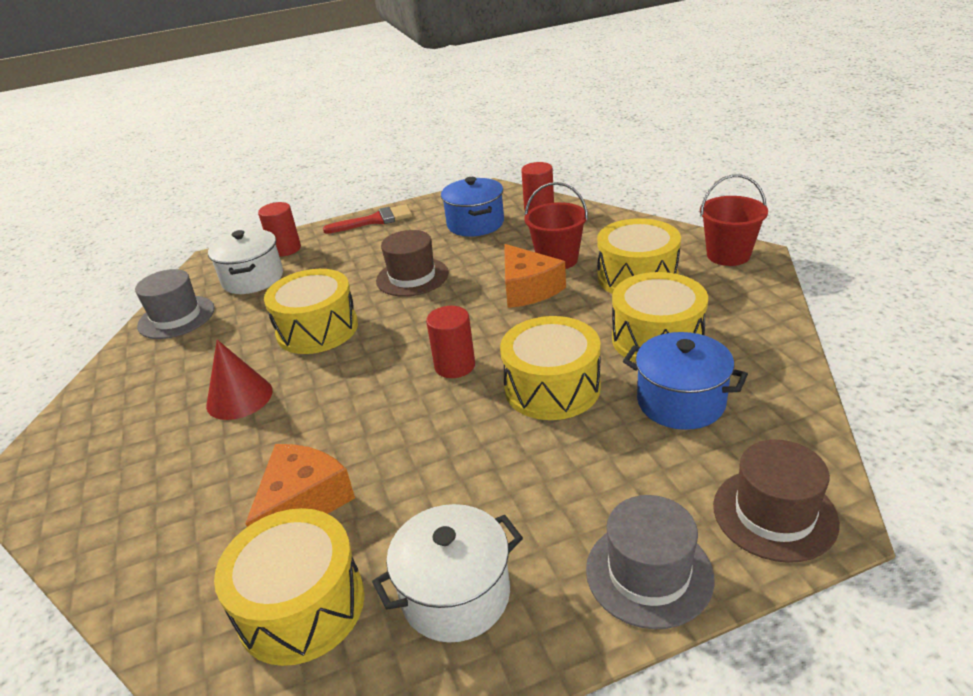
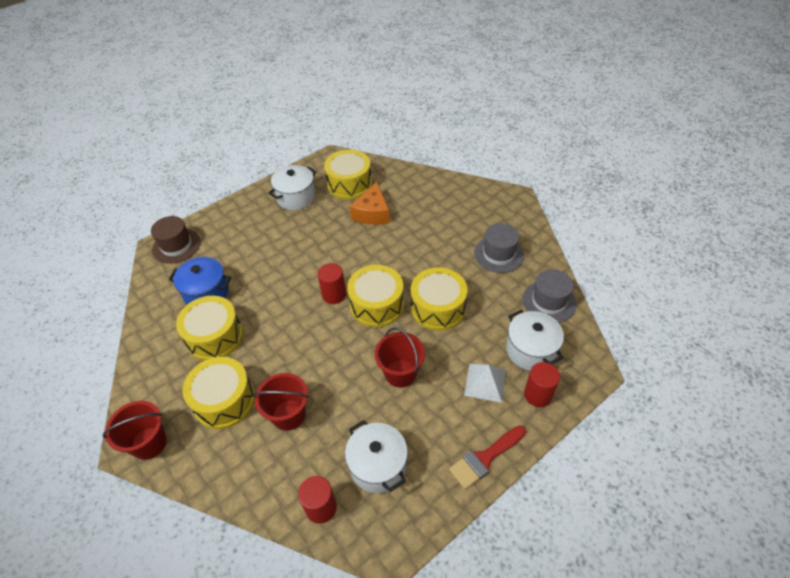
camera: 160 degrees right, 15 degrees up
(239, 397) = (445, 253): red cone -> none
(327, 261) = (485, 382): none -> white pyramid
(412, 277) = (400, 373): brown hat -> red bucket
(475, 224) = (378, 465): blue pot -> white pot
(528, 289) = (305, 373): orange cheese -> none
(552, 388) = (274, 290): yellow drum -> yellow drum (377, 305)
(649, 573) = (227, 216): grey hat -> grey hat (498, 254)

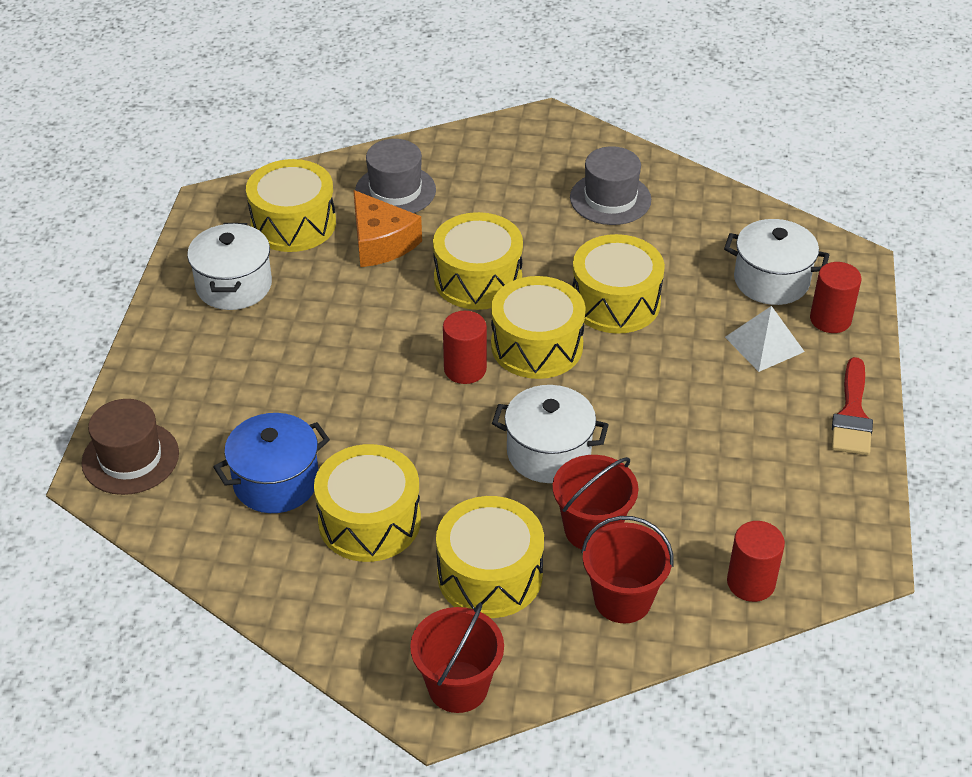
camera: 45 degrees left, 5 degrees down
(378, 465) = (757, 501): white pot -> white pot (548, 453)
(391, 255) = (478, 279): none -> yellow drum
(400, 373) = (663, 397): red bucket -> red bucket (622, 599)
(549, 301) = (729, 218): grey hat -> grey hat (395, 191)

